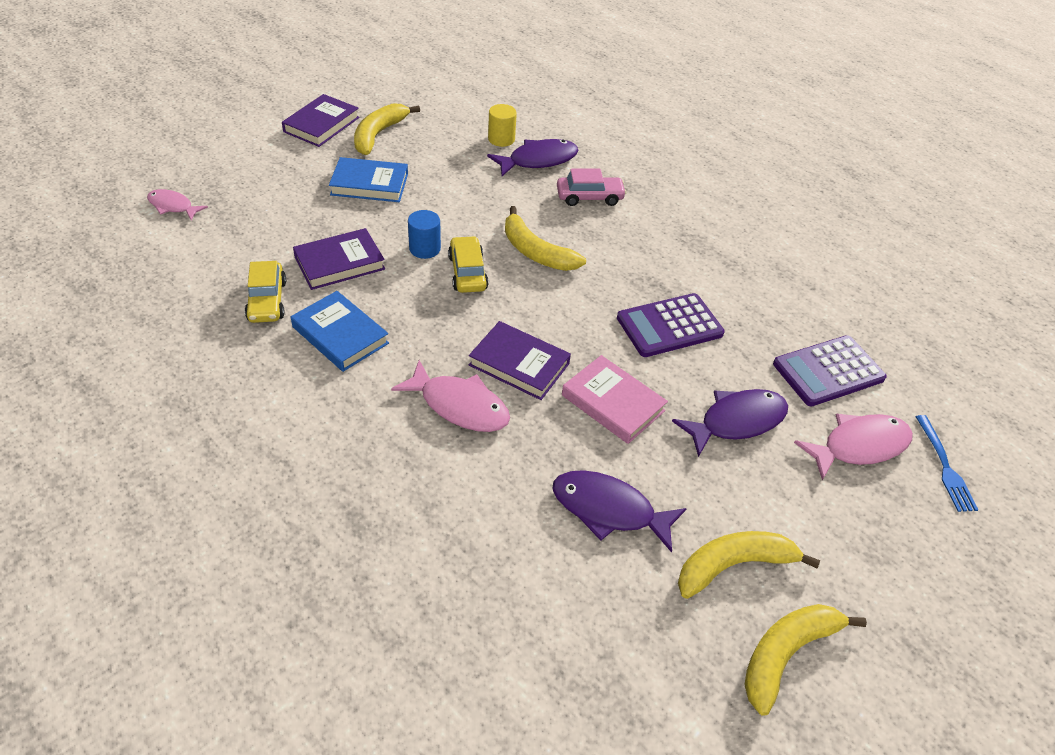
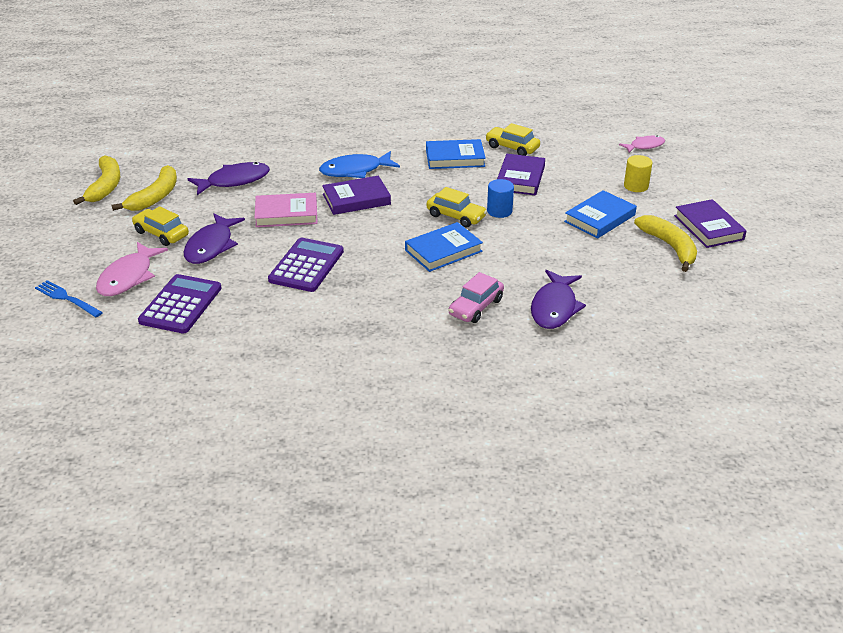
camera: 135 degrees right, 10 degrees down
(459, 406) = (355, 171): pink fish -> blue fish
(501, 139) = (606, 303): yellow cylinder -> yellow cylinder (636, 186)
(536, 252) = (443, 251): yellow banana -> blue book
(776, 485) = (161, 234): none -> yellow car

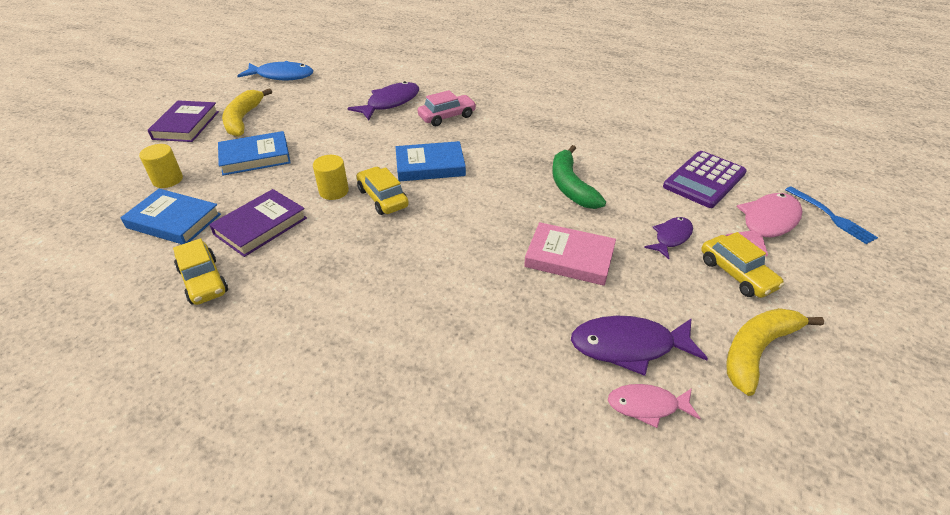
camera: 155 degrees left, 5 degrees up
(105, 186) = (854, 408): yellow banana -> none
(211, 246) = (671, 237): purple fish -> purple fish, size x0.62
(306, 266) = (570, 186): purple calculator -> green banana
(355, 171) = (443, 308): blue fish -> blue fish (282, 76)
(356, 199) = (472, 254): purple book -> none
(455, 158) = (294, 286): blue book -> blue book (174, 221)
(499, 211) = (334, 191): blue cylinder -> yellow cylinder
(644, 146) = (62, 229): pink fish -> pink fish (647, 406)

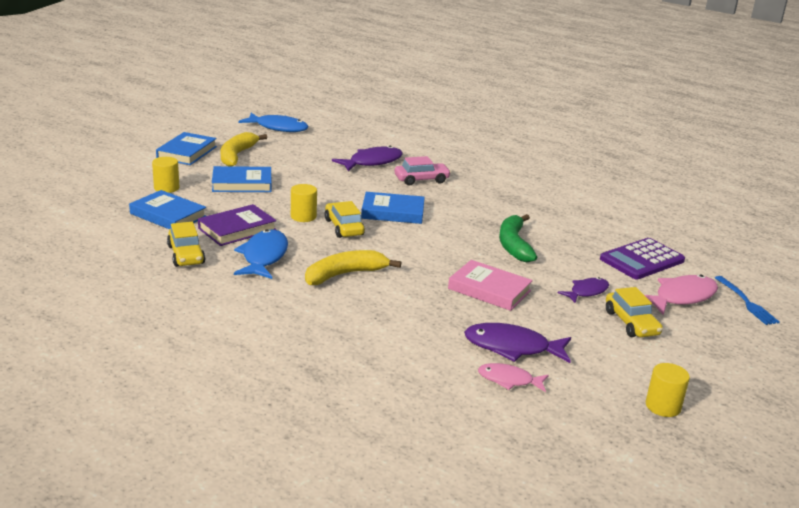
camera: 10 degrees right, 15 degrees down
(186, 125) = (187, 152): purple book -> blue book
(300, 263) = (264, 257): none -> blue fish
(757, 351) = (618, 368): yellow banana -> yellow banana (345, 274)
(835, 405) = (663, 406): none -> yellow cylinder

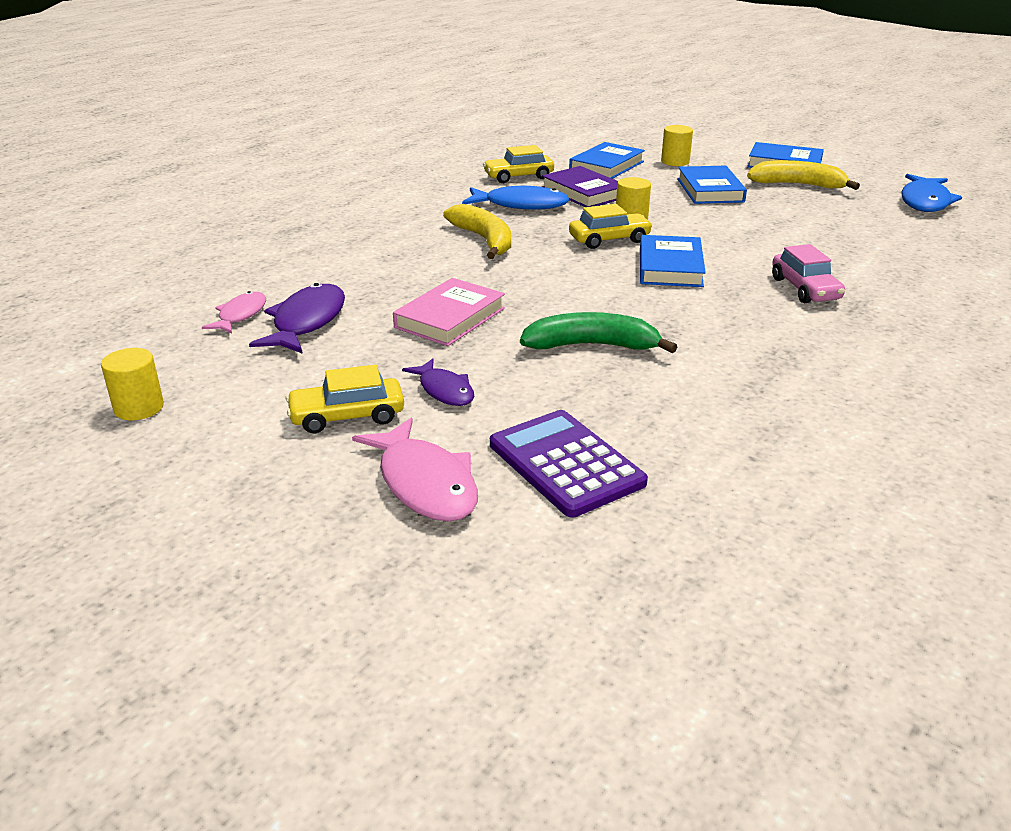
camera: 95 degrees right, 5 degrees up
(372, 162) = (848, 257): purple fish -> none
(746, 302) = (401, 566): blue fork -> none

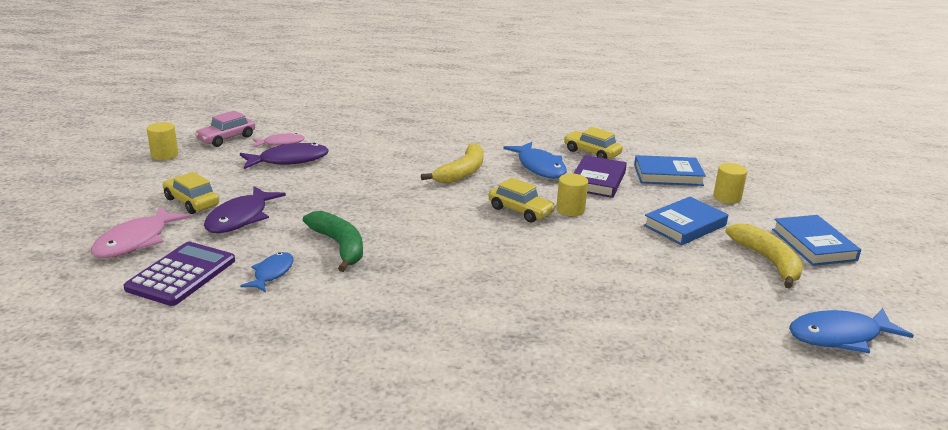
camera: 55 degrees right, 5 degrees down
(444, 390) = (240, 218): purple fish -> purple fish, size x1.61
(450, 318) = (334, 194): pink book -> none
(621, 400) = (272, 273): none -> blue fish
(670, 267) = (500, 244): blue book -> none
(805, 289) = (528, 307): pink car -> pink car (226, 138)

